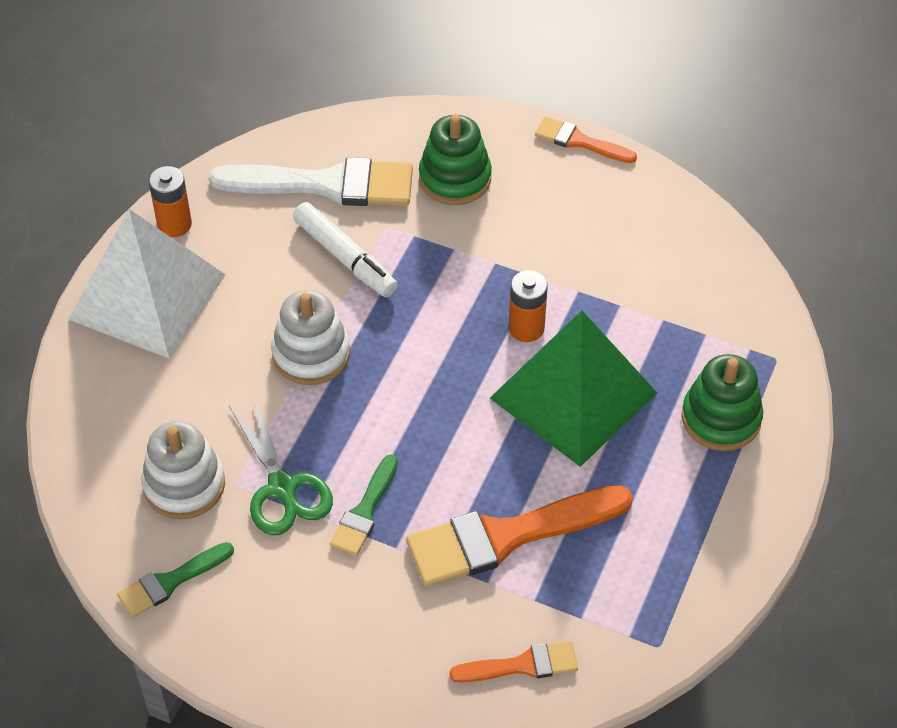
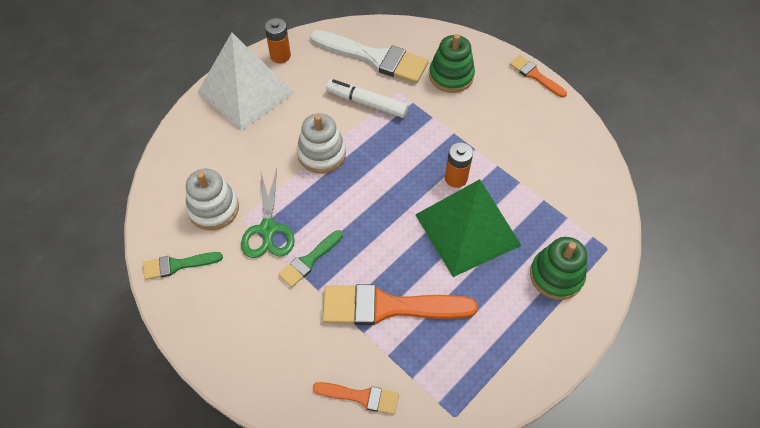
camera: 20 degrees right, 5 degrees up
(345, 257) = (367, 103): white marker -> white marker turned 135 degrees clockwise

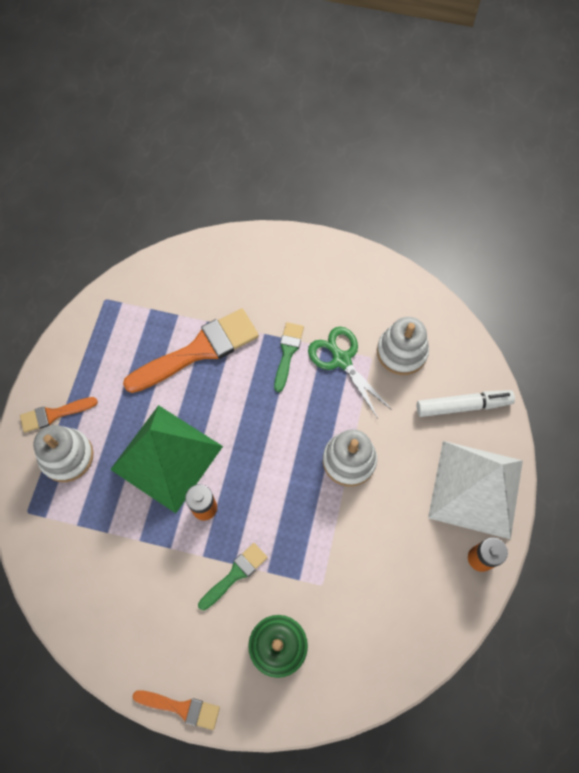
camera: 150 degrees right, 10 degrees up
(177, 265) = (389, 292): green brush -> green brush (235, 574)
(361, 397) = (181, 276): orange brush -> orange brush (54, 414)
(367, 103) = (346, 549): white marker -> white marker (463, 406)
(375, 58) = (378, 620): white brush -> none
(556, 275) = (67, 456): green stacking toy -> white stacking toy

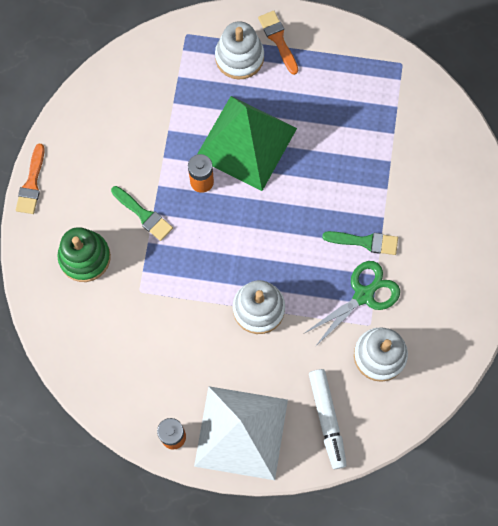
camera: 85 degrees right, 5 degrees up
(199, 350) = (357, 157): orange brush -> none

